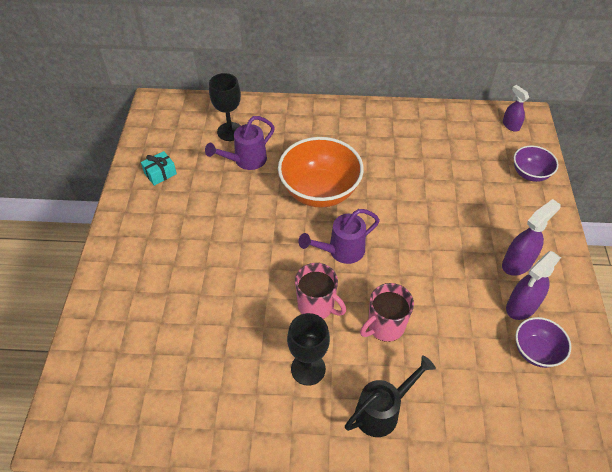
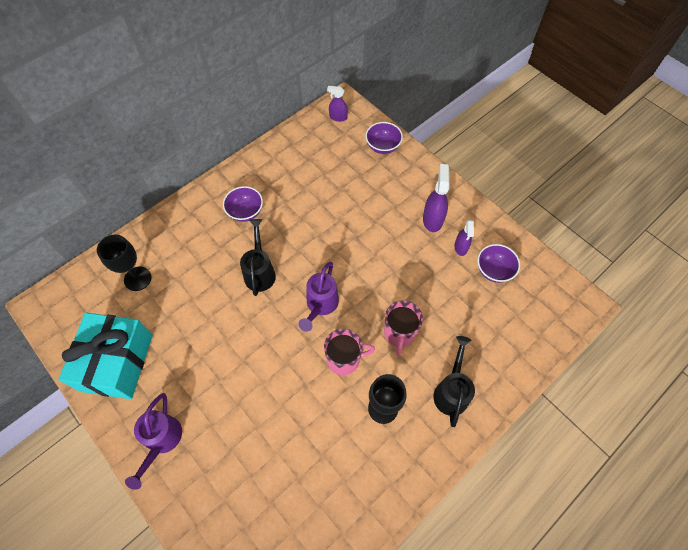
camera: 45 degrees left, 10 degrees up
(160, 173) = (117, 362): turquoise gift -> turquoise gift, size x2.47
(246, 160) = (178, 293): purple watering can -> purple watering can (162, 440)
(320, 191) = (260, 272): orange bowl -> black watering can
(354, 142) = (245, 212): none -> purple bowl
(521, 306) = (461, 247): purple spray bottle -> purple spray bottle, size x0.64

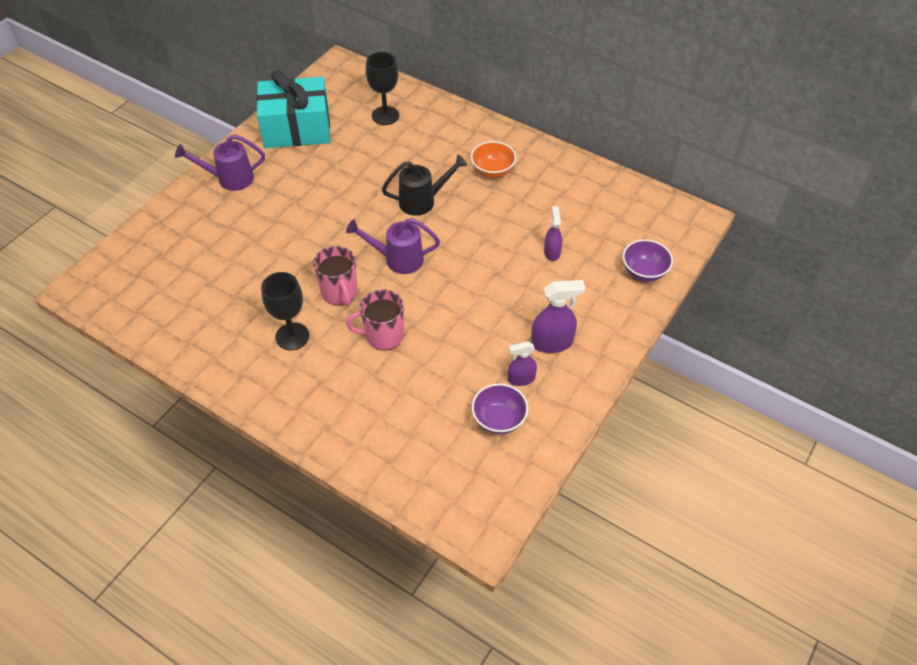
camera: 75 degrees right, 10 degrees down
(245, 212) = (492, 171): purple bowl -> orange bowl
(338, 117) = (669, 219): purple spray bottle -> purple spray bottle (552, 252)
(451, 391) = (324, 396): black watering can -> none

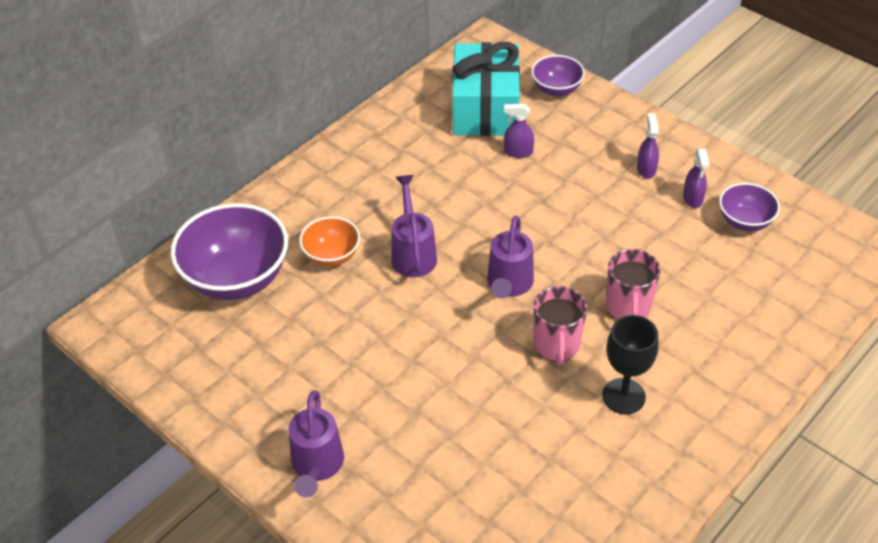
camera: 80 degrees left, 5 degrees down
(297, 128) = (230, 380): turquoise gift -> turquoise gift (485, 109)
(339, 293) = (556, 345): pink mug -> pink mug turned 105 degrees clockwise
(385, 115) = (237, 278): black goblet -> purple bowl
(422, 201) = (413, 254): black watering can -> purple watering can
(492, 171) = (376, 184): orange bowl -> orange bowl (331, 256)
(552, 343) = (646, 169): purple spray bottle -> purple spray bottle, size x0.64

